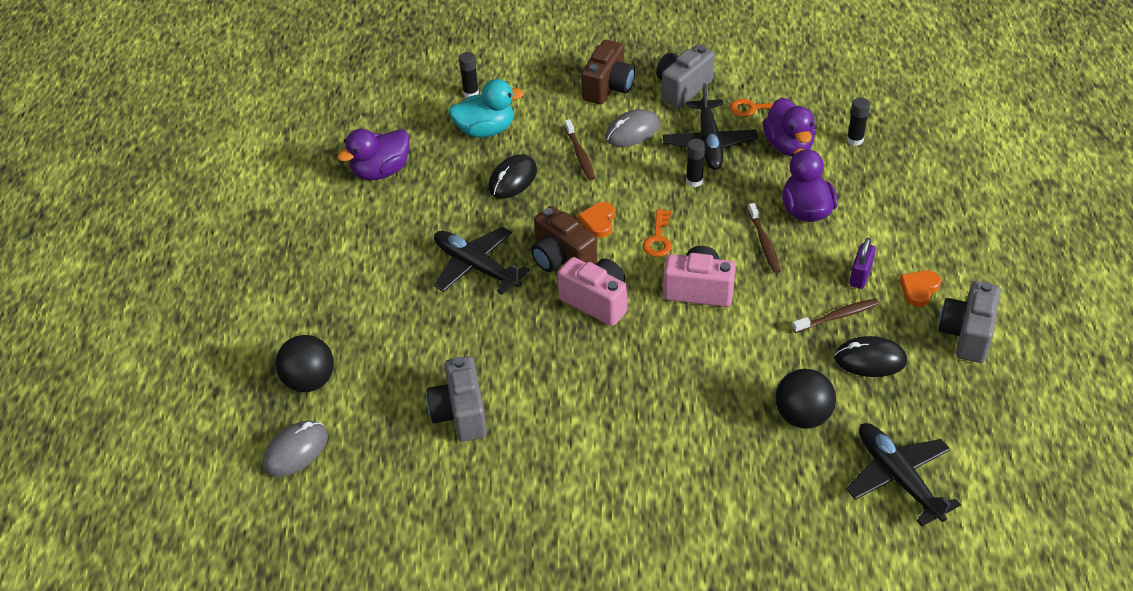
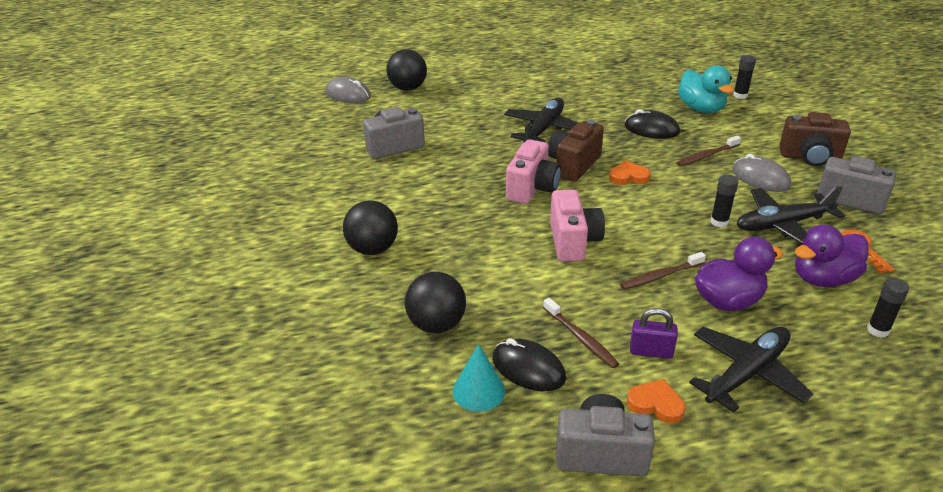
camera: 75 degrees right, 10 degrees down
(381, 171) = (621, 76): purple duck -> none
(658, 238) = (627, 211): orange key -> none
(670, 455) = (372, 249): none -> black ball
(870, 360) = (528, 368): black mouse -> black mouse turned 45 degrees counterclockwise
(892, 398) = (479, 391): none -> turquoise cone
(898, 478) = (370, 402): black plane -> black plane (746, 374)

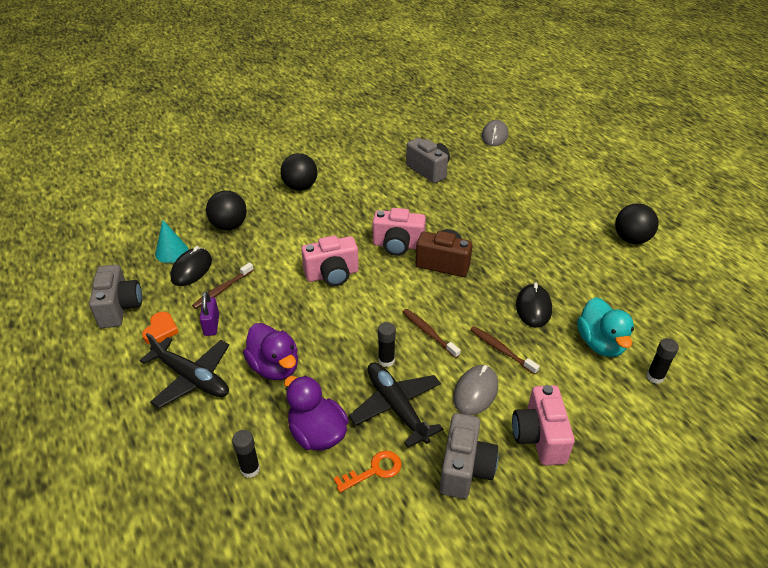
camera: 75 degrees right, 5 degrees up
(407, 88) = (523, 160): black ball -> black ball (631, 239)
(543, 129) = (495, 240): black plane -> none
(628, 176) = (439, 298): orange heart -> none
(660, 276) = (299, 326): brown toothbrush -> brown toothbrush (429, 333)
(701, 108) = (600, 343): turquoise duck -> turquoise duck turned 60 degrees counterclockwise
(810, 157) = (539, 437): brown camera -> pink camera

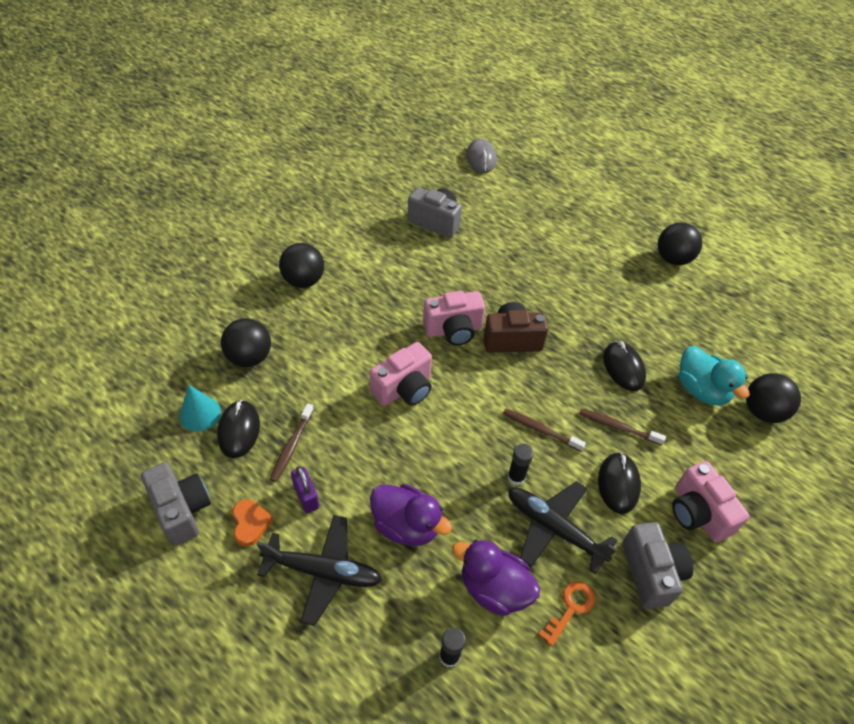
camera: 25 degrees left, 10 degrees up
(475, 392) = (618, 484): grey mouse -> black mouse
(655, 377) = (762, 411): black glue stick -> black ball

